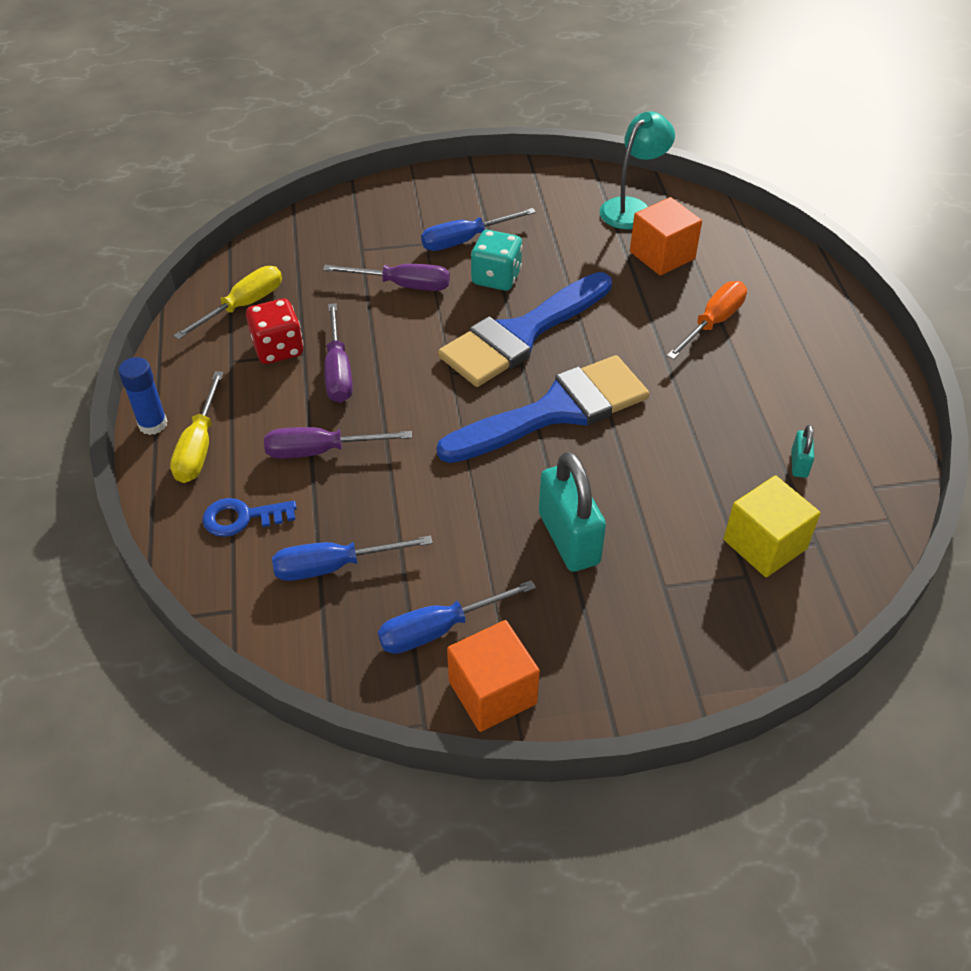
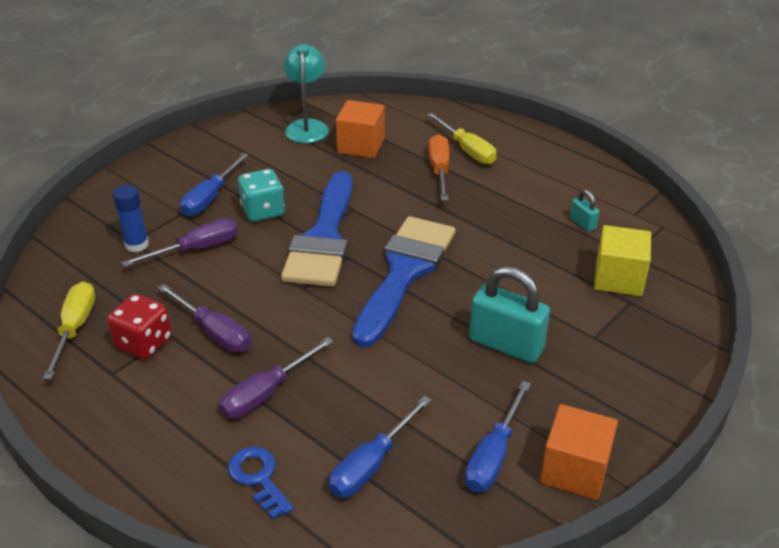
camera: 40 degrees left, 10 degrees down
(153, 424) = (94, 458): blue glue stick -> blue glue stick (136, 244)
(199, 446) = (158, 450): yellow screwdriver -> yellow screwdriver (467, 150)
(242, 518) = (258, 478): blue key -> blue key turned 105 degrees clockwise

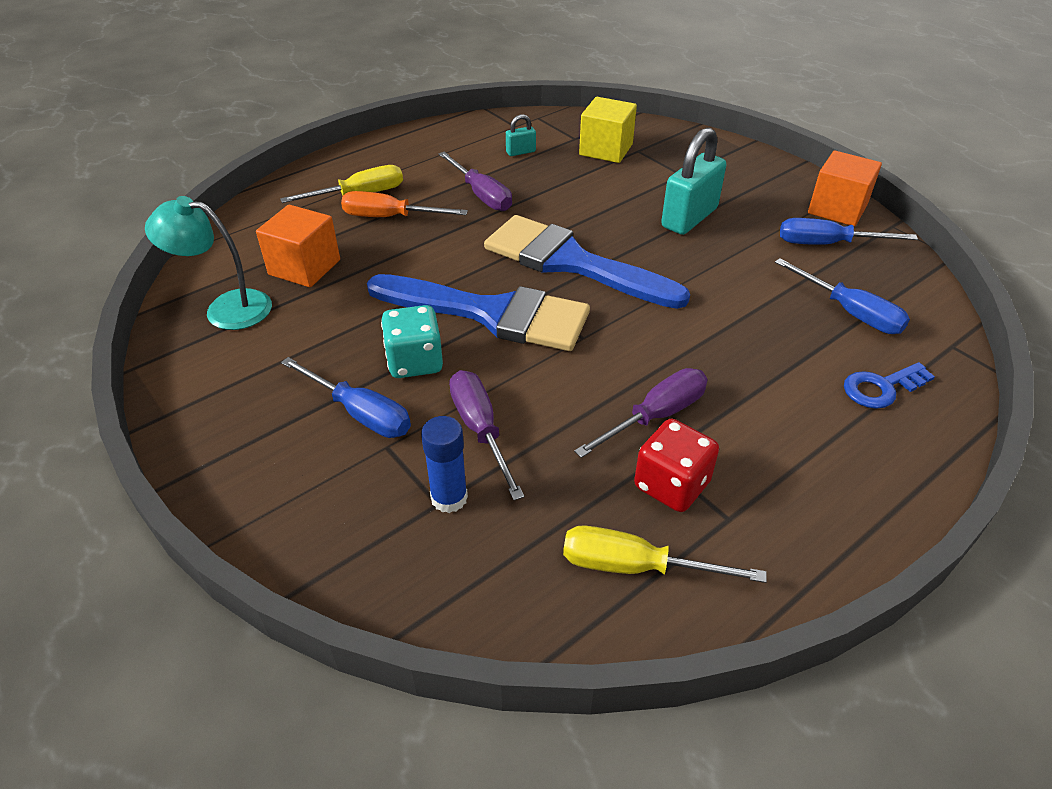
camera: 80 degrees left, 5 degrees up
(266, 393) = (760, 376): purple screwdriver -> purple screwdriver (481, 195)
(494, 455) = (827, 244): blue screwdriver -> blue screwdriver turned 150 degrees clockwise

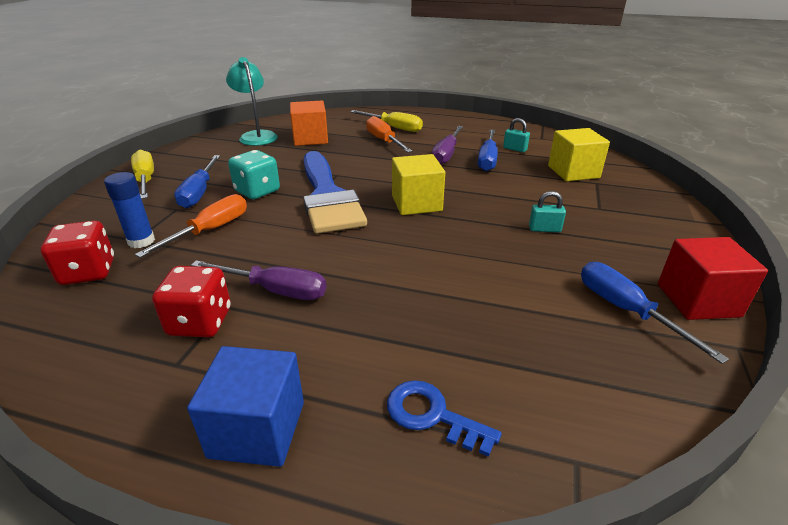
camera: 55 degrees right, 10 degrees down
(480, 430) = (210, 230): purple screwdriver -> orange screwdriver
(487, 562) = (88, 272): none -> red dice
(571, 262) = (416, 203): blue brush -> yellow cube
(635, 567) = (102, 332): yellow screwdriver -> yellow screwdriver (145, 180)
(689, 218) = (544, 229): turquoise padlock -> turquoise padlock, size x0.47
(837, 209) = (698, 300): orange cube -> red cube
(846, 486) = (257, 429): none -> blue cube
(850, 312) = (533, 357): blue screwdriver -> blue screwdriver (487, 160)

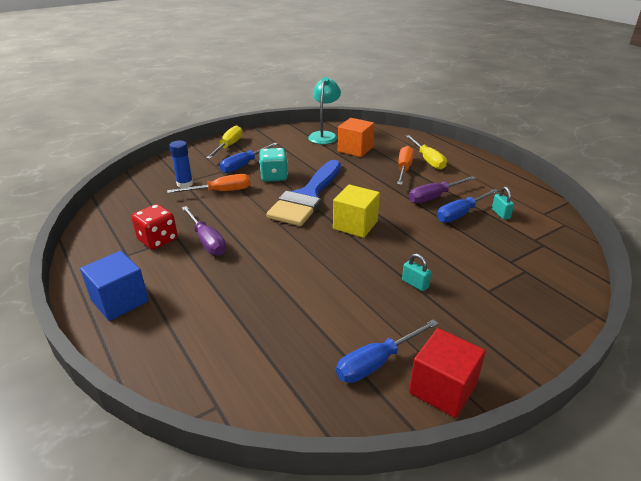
camera: 40 degrees right, 0 degrees up
(88, 272) = (147, 191): red dice -> none
(432, 415) = (188, 342): blue key -> none
(573, 172) = (520, 253): yellow cube -> none
(626, 311) = (377, 362): blue screwdriver -> blue screwdriver turned 135 degrees counterclockwise

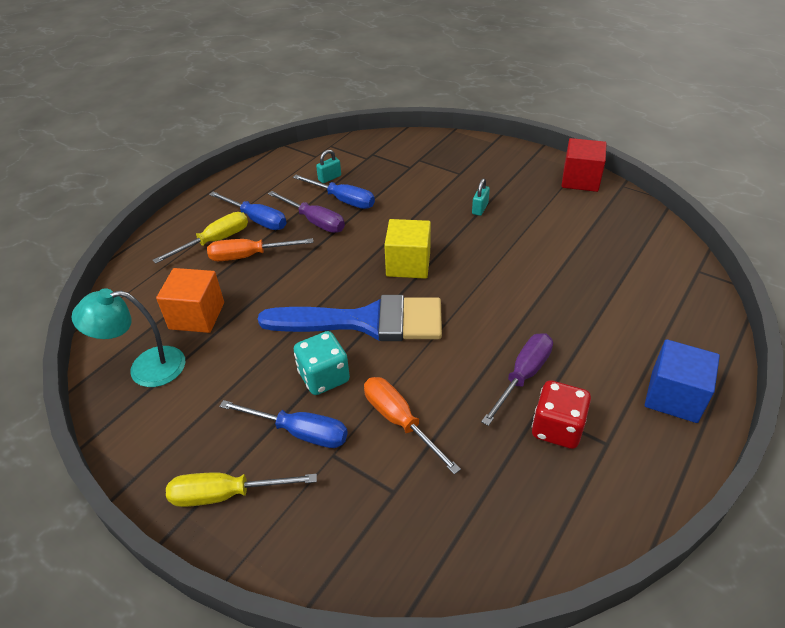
camera: 110 degrees left, 10 degrees up
(185, 184) = (400, 484): blue glue stick -> none
(377, 362) = (585, 209): blue screwdriver -> blue screwdriver (257, 220)

